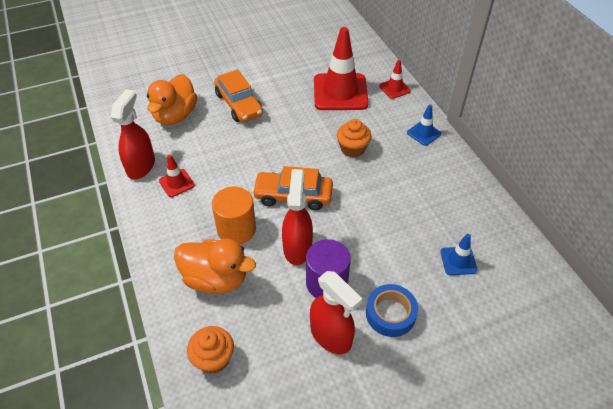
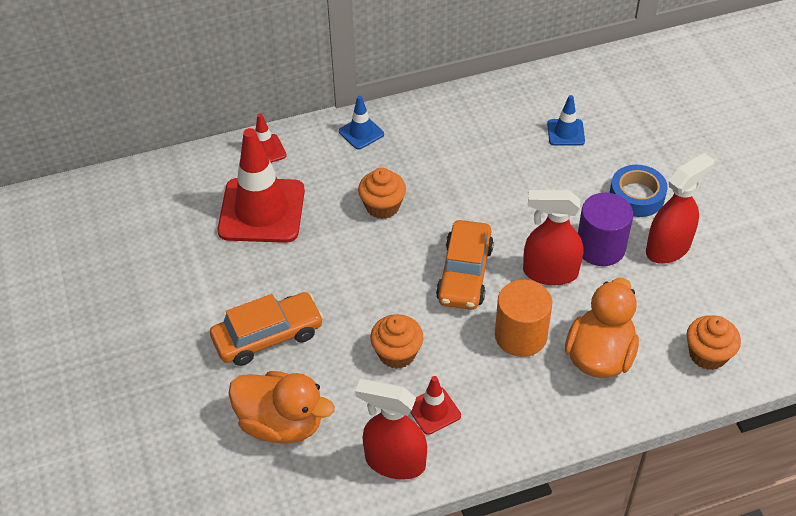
camera: 85 degrees left, 0 degrees up
(223, 163) = (397, 353): none -> orange cupcake

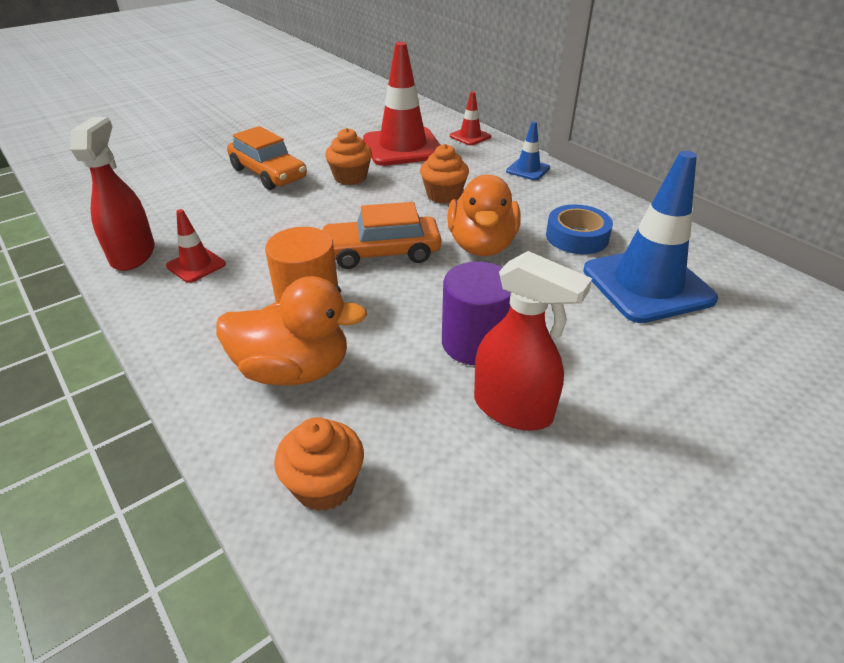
camera: 70 degrees right, 10 degrees down
(281, 423) = (176, 195): orange duck -> orange duck (482, 245)
(397, 353) = (264, 233): orange cupcake -> orange cupcake (350, 177)
(550, 272) = (412, 309): red spray bottle -> none
(565, 132) = (647, 285): blue traffic cone -> blue traffic cone, size x2.14
(636, 196) = (589, 362): blue tape -> blue tape (577, 237)

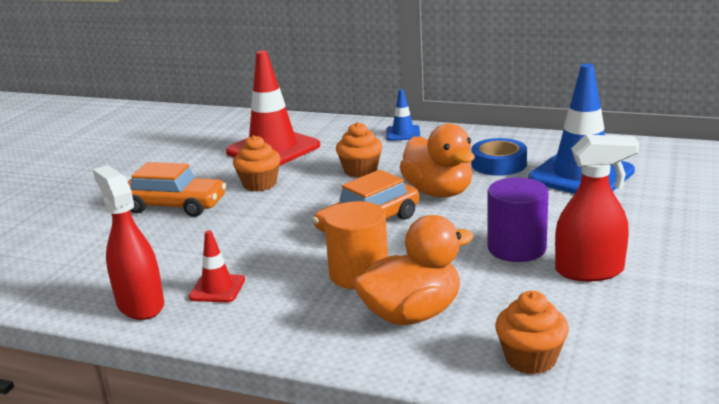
camera: 30 degrees left, 15 degrees down
(470, 136) = (321, 124): red traffic cone -> none

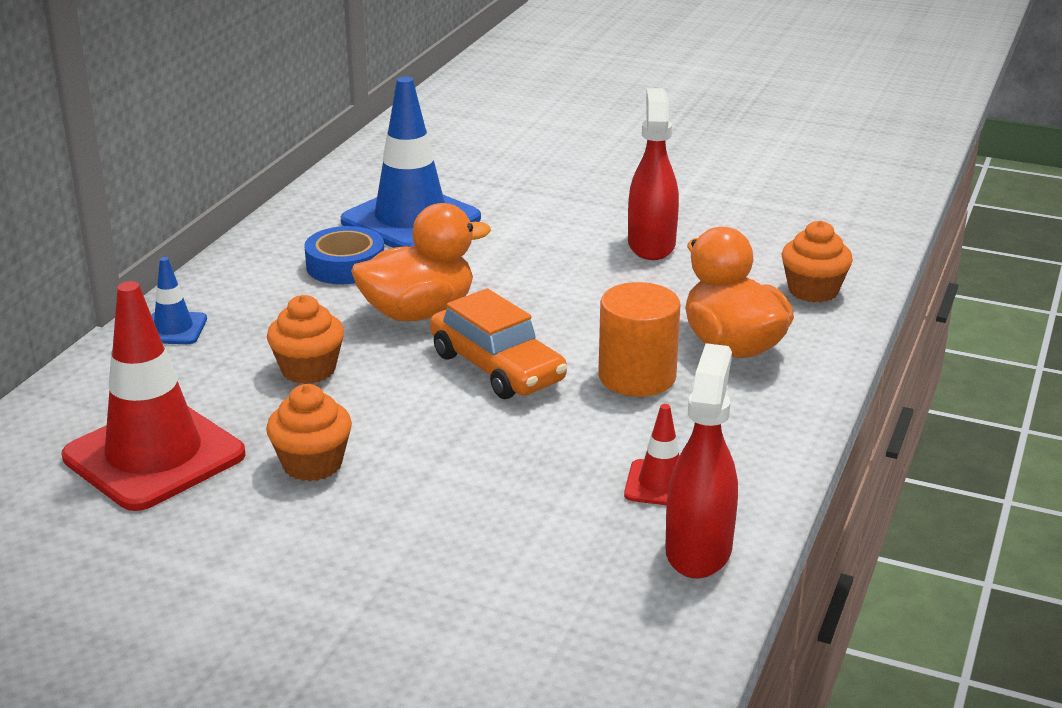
camera: 90 degrees left, 5 degrees up
(140, 304) = (698, 550): red spray bottle -> red spray bottle turned 135 degrees clockwise
(174, 206) = (363, 552): orange car -> none
(516, 248) = (592, 276): purple cylinder -> none

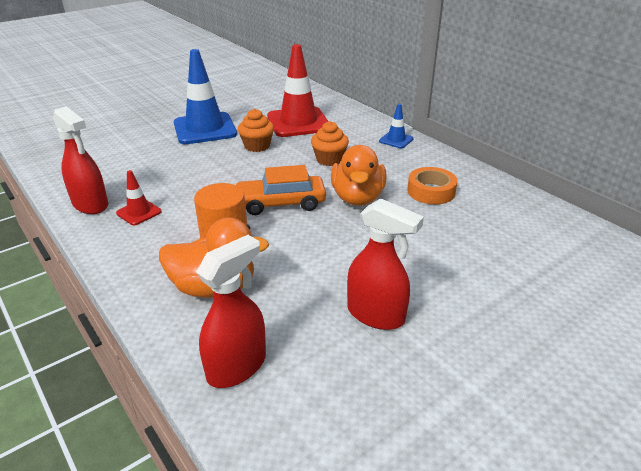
camera: 120 degrees right, 5 degrees up
(345, 265) = (431, 191): blue tape -> orange tape
(411, 220) = (482, 227): blue traffic cone -> blue traffic cone (205, 129)
(813, 291) = (237, 366): orange cupcake -> red spray bottle

